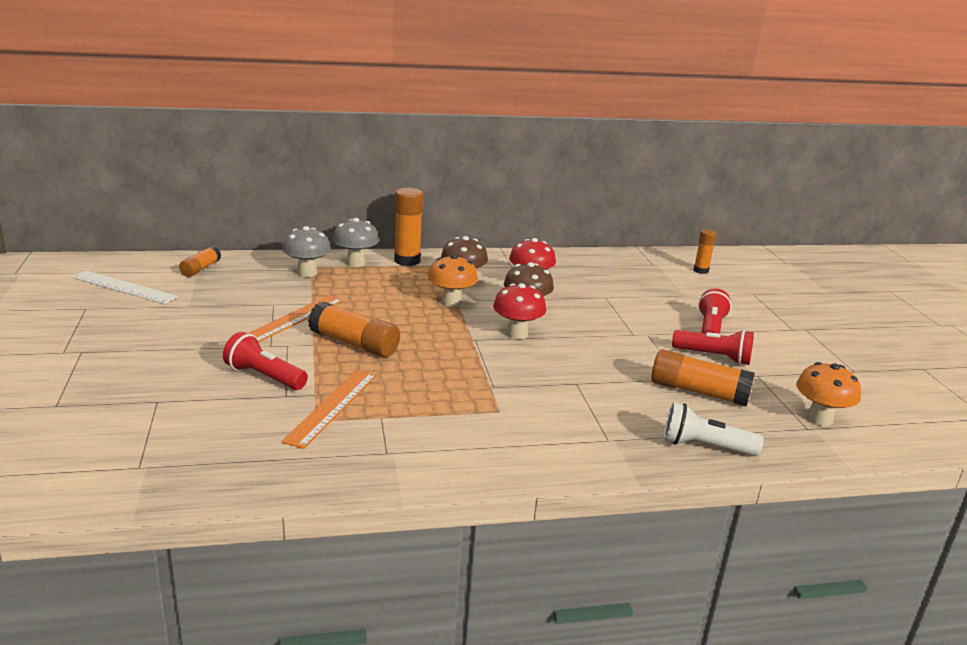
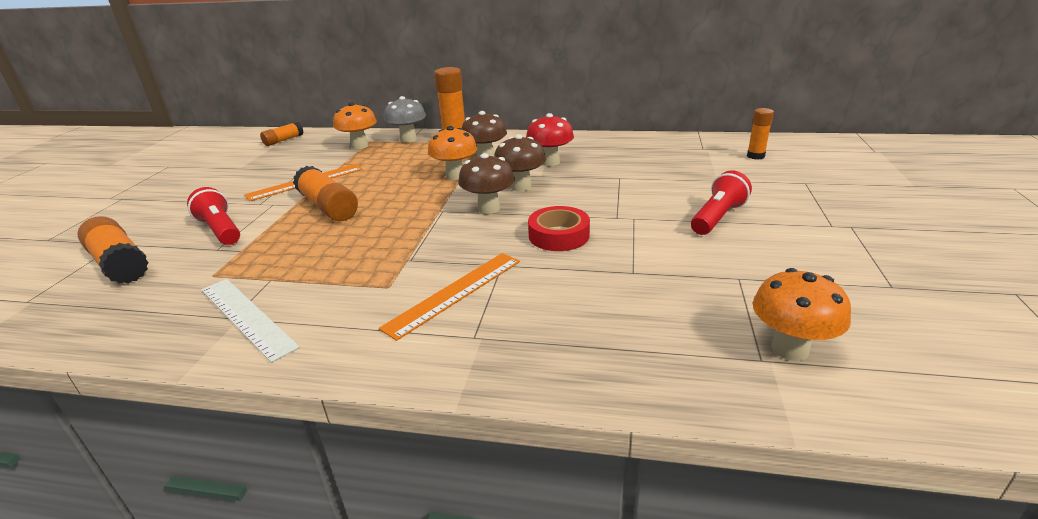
camera: 25 degrees right, 5 degrees up
(124, 287) = (213, 152): white ruler -> white ruler (247, 317)
(307, 273) = (360, 146): grey mushroom -> orange mushroom
(332, 406) = (240, 264): orange ruler -> orange ruler (454, 293)
(517, 334) = (489, 208): red mushroom -> brown mushroom
(600, 354) = (559, 235): none -> red tape
(698, 392) = (640, 291): orange glue stick -> orange glue stick (119, 264)
(704, 446) = (588, 364): white flashlight -> none
(714, 357) = (695, 250): red flashlight -> none

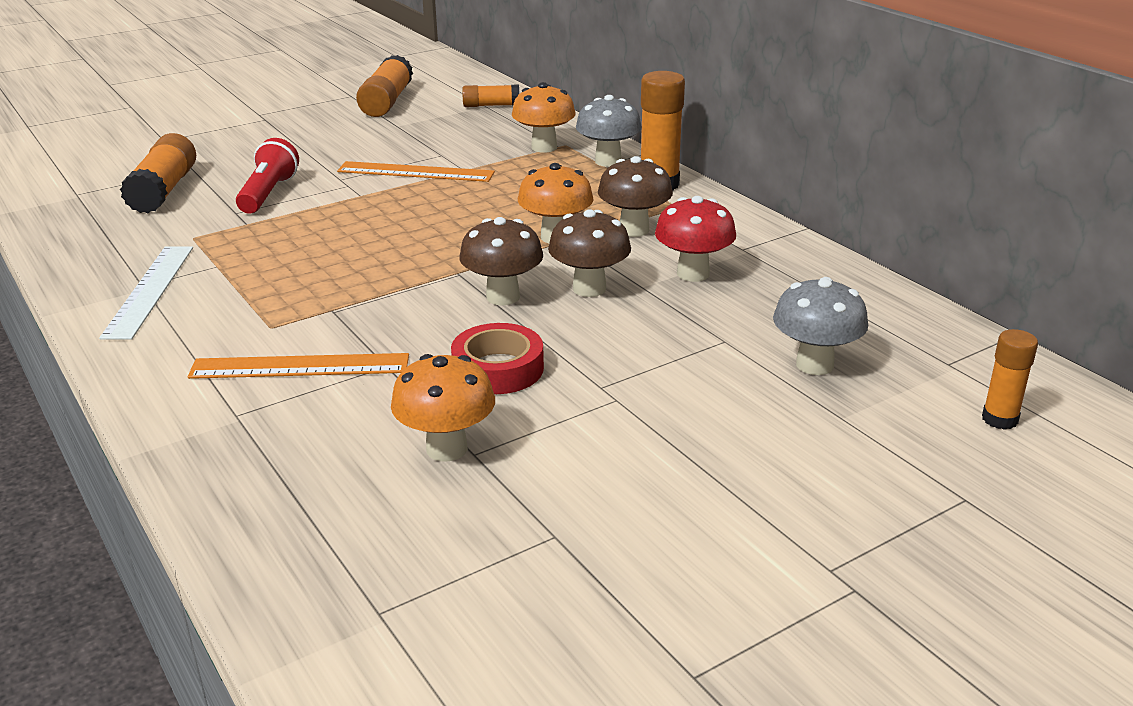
camera: 45 degrees right, 0 degrees up
(328, 207) = (380, 213): orange glue stick -> orange glue stick (387, 102)
(668, 169) = (814, 365): none -> grey mushroom
(717, 218) = (710, 461): red flashlight -> none
(790, 349) = (424, 627): orange mushroom -> orange mushroom (447, 449)

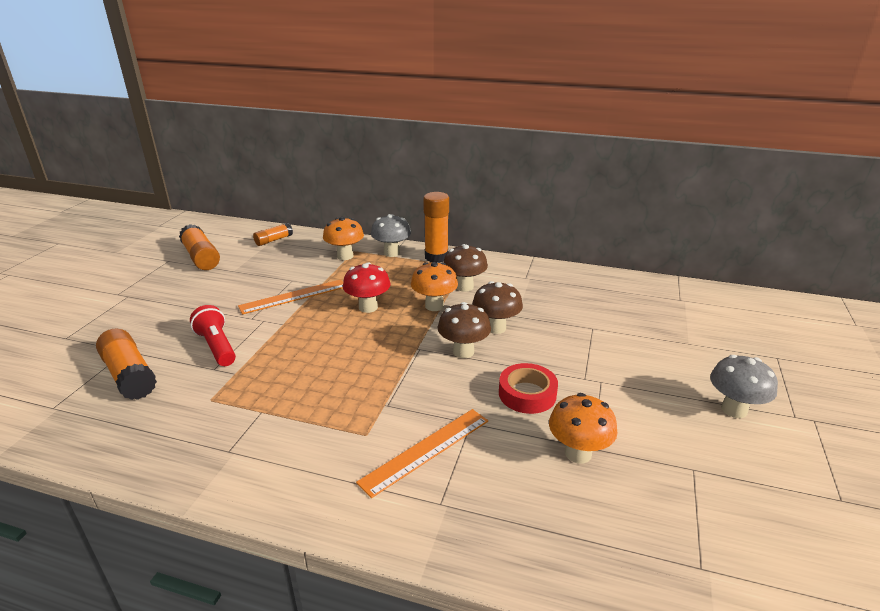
camera: 40 degrees left, 0 degrees up
(150, 290) = (241, 452): white ruler -> none
(693, 274) = (526, 299): red mushroom -> red mushroom (368, 307)
(814, 365) = (641, 323): grey mushroom -> grey mushroom (734, 409)
(999, 419) = (732, 316): orange glue stick -> none

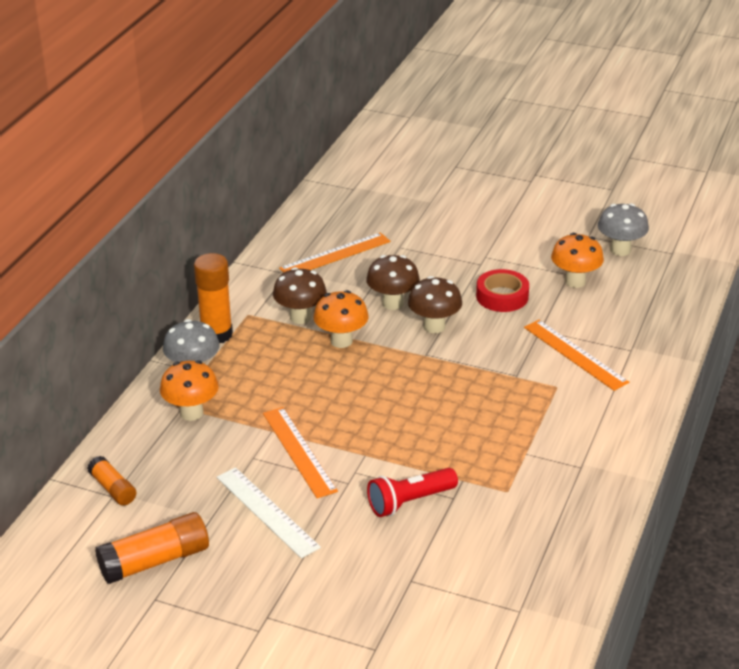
camera: 85 degrees left, 5 degrees up
(129, 375) = (462, 563): orange glue stick -> none
(231, 289) = (267, 512): none -> white ruler
(368, 307) = (337, 389): red mushroom -> none
(562, 296) = (335, 255): none -> orange ruler
(734, 409) = (523, 203): grey mushroom -> grey mushroom (620, 250)

